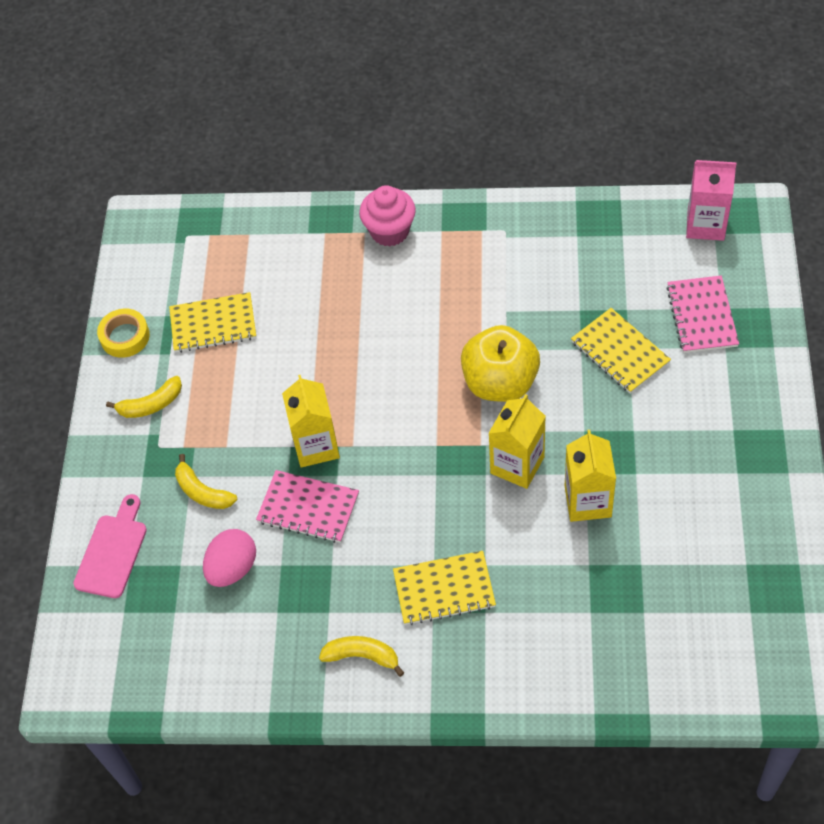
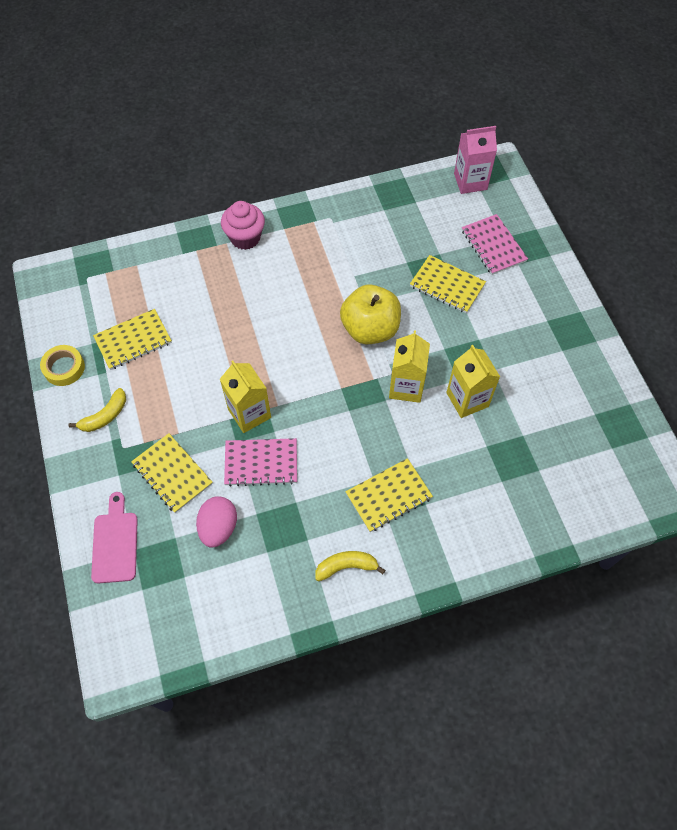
camera: 25 degrees left, 5 degrees up
(202, 492) = (172, 474): yellow banana -> yellow notebook

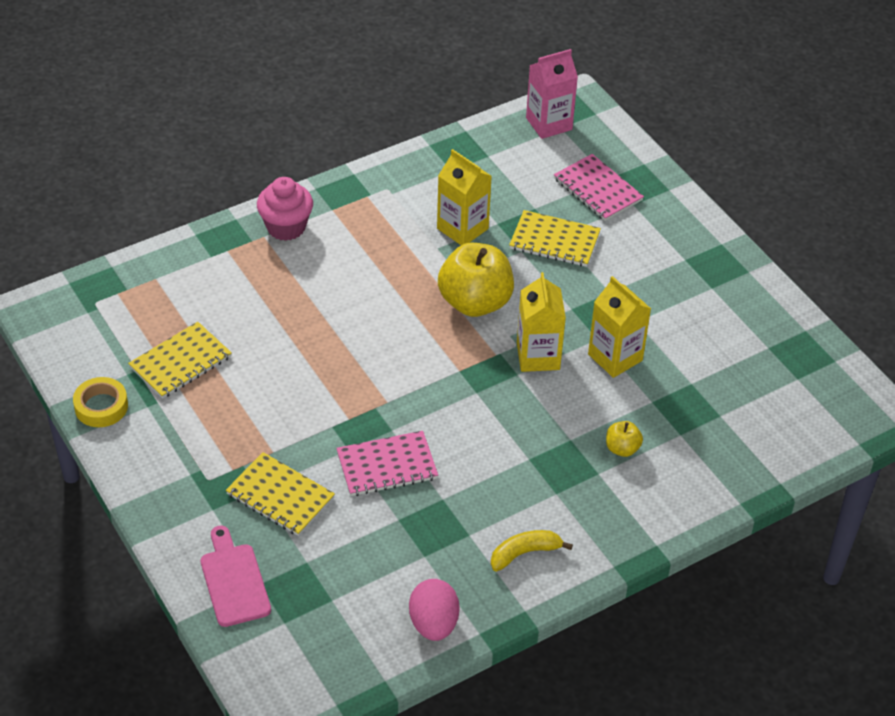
camera: 15 degrees left, 15 degrees down
(105, 416) = (173, 450): yellow banana -> none
(218, 527) = (357, 542): pink egg -> pink egg (433, 624)
(249, 413) = (355, 416): yellow carton -> yellow carton (462, 228)
(388, 496) = (552, 472): yellow notebook -> none
(451, 485) = (622, 448): none -> yellow apple

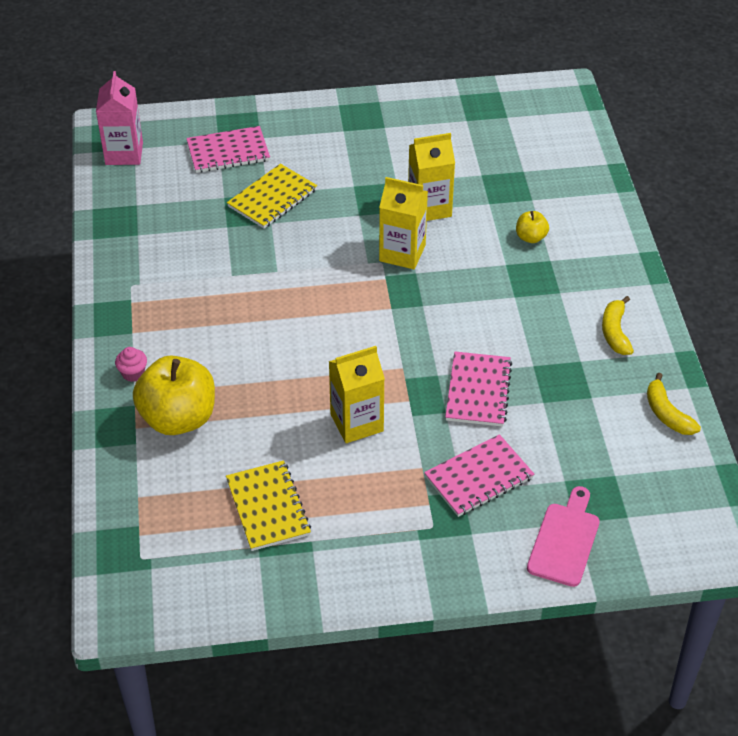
camera: 65 degrees left, 0 degrees up
(101, 406) = (293, 590): yellow tape -> none
(234, 581) = (565, 540): pink cutting board -> pink cutting board turned 105 degrees clockwise
(280, 496) = (479, 477): yellow notebook -> pink notebook
(286, 227) = (133, 373): pink cupcake -> pink cupcake, size x0.53
(433, 624) = (667, 414): pink egg -> yellow banana
(462, 228) = (218, 251): yellow carton -> yellow carton (357, 423)
(475, 302) = (315, 272): yellow apple -> yellow apple (178, 418)

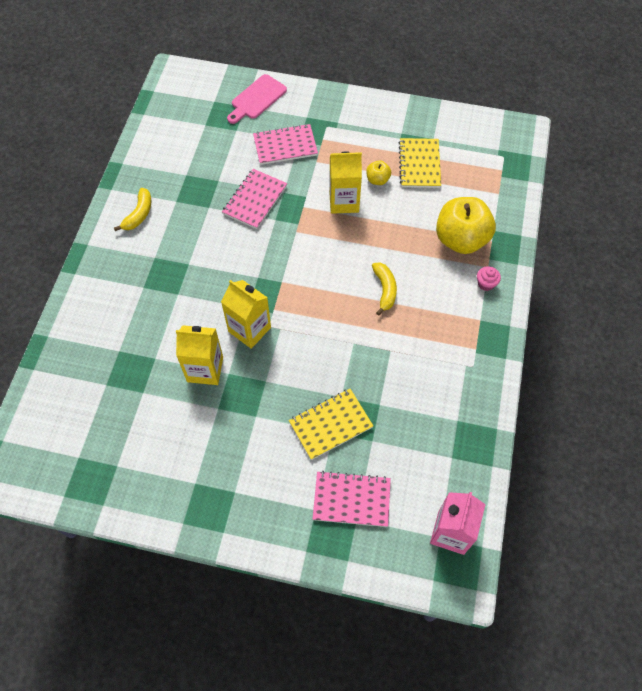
camera: 160 degrees left, 15 degrees up
(531, 237) = (144, 313): yellow apple -> yellow apple (377, 180)
(667, 414) = (148, 150): yellow banana -> yellow banana (385, 290)

